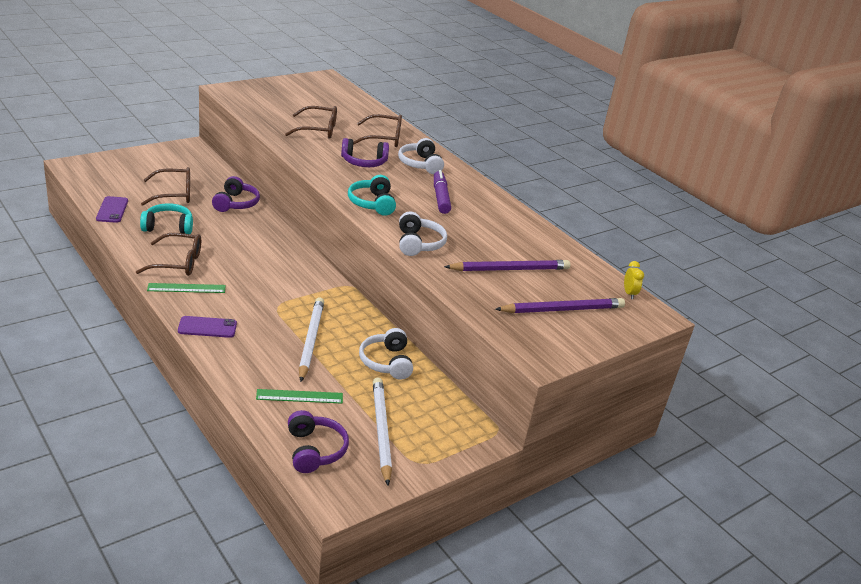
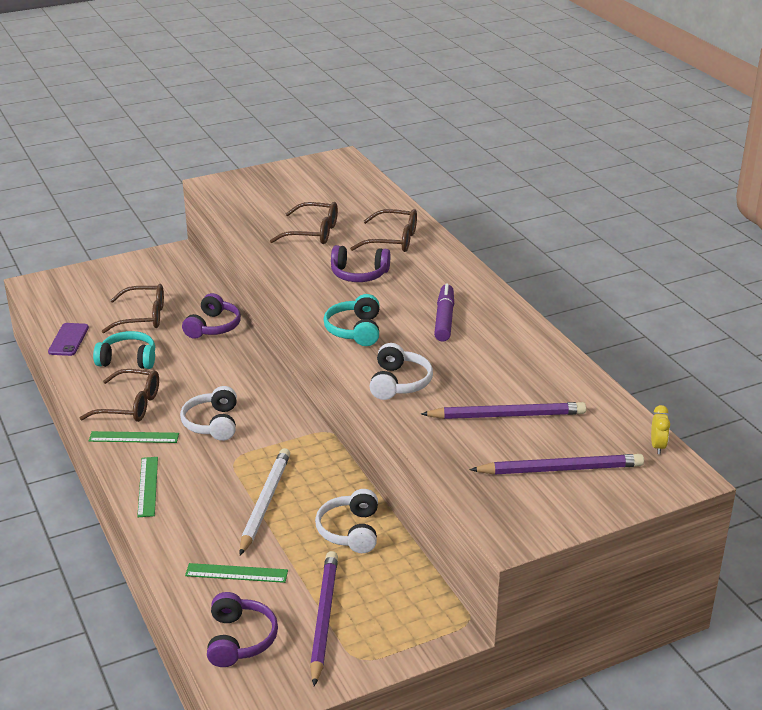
camera: 15 degrees right, 0 degrees up
(207, 327) = (148, 486): purple phone -> green ruler
(381, 431) = (324, 618): white pencil -> purple pencil
(420, 164) = (430, 274): white headphones -> white headphones (213, 423)

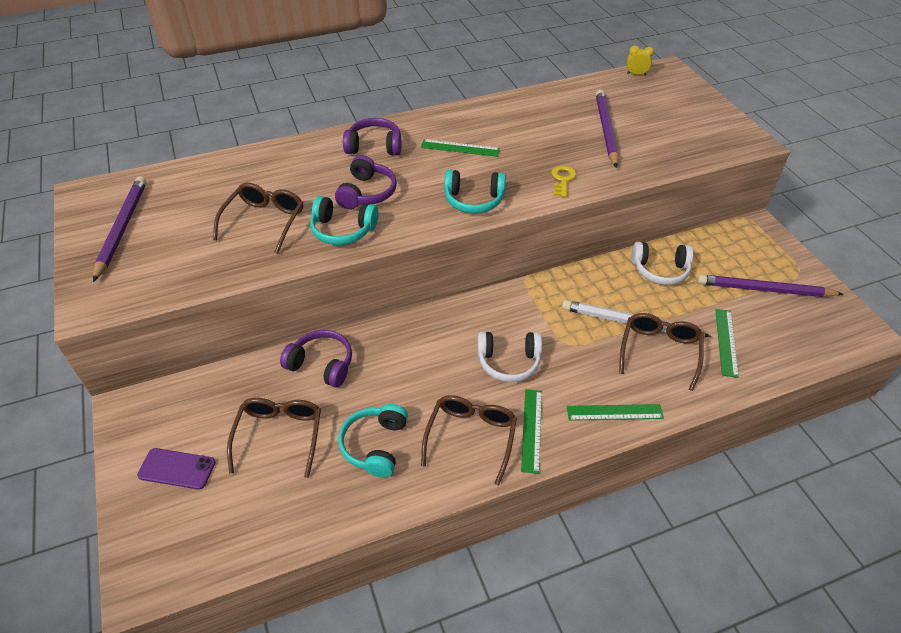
camera: 85 degrees left, 15 degrees up
(68, 340) = (314, 518): purple phone -> purple phone (177, 469)
(239, 639) = (803, 340): purple headphones -> purple headphones (374, 146)
(304, 268) = (343, 230): none -> turquoise headphones
(392, 240) = (303, 168): brown glasses -> brown glasses (659, 351)
(399, 383) = (562, 179): white headphones -> yellow key
(444, 319) = (460, 148): purple marker -> green ruler
(560, 469) = (670, 114): purple pencil -> purple pencil (122, 228)

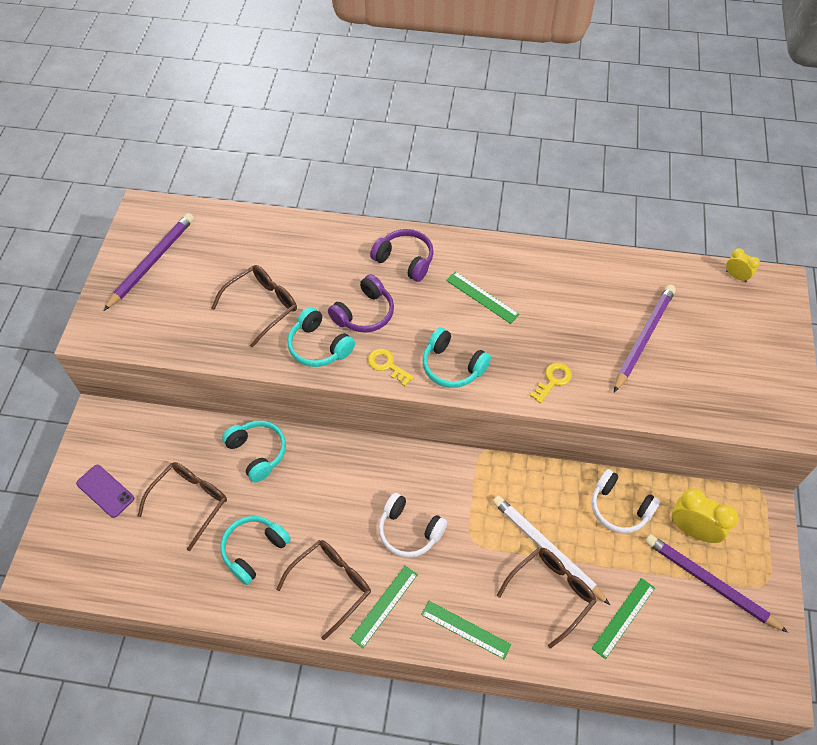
camera: 30 degrees right, 10 degrees up
(321, 364) = (257, 453): purple headphones -> turquoise headphones
(417, 220) = (387, 365): none -> yellow key
(723, 261) = (692, 530): none -> yellow clock

